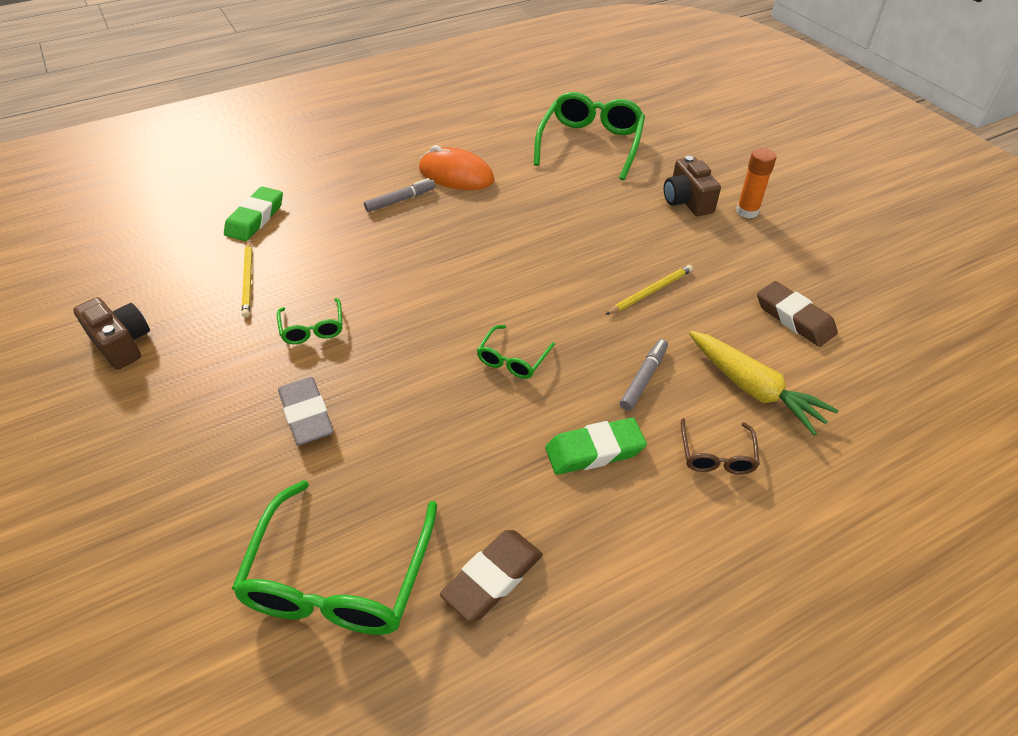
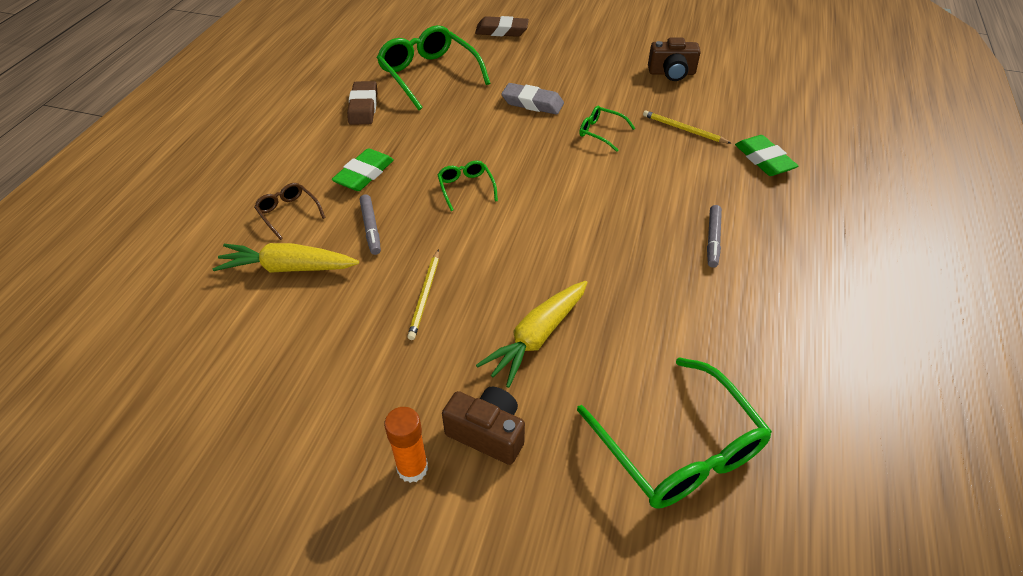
camera: 135 degrees right, 0 degrees up
(456, 175) = (720, 296): orange mouse -> none
(600, 222) = (537, 337): none -> yellow carrot
(794, 318) = (286, 351): brown eraser -> brown eraser (502, 31)

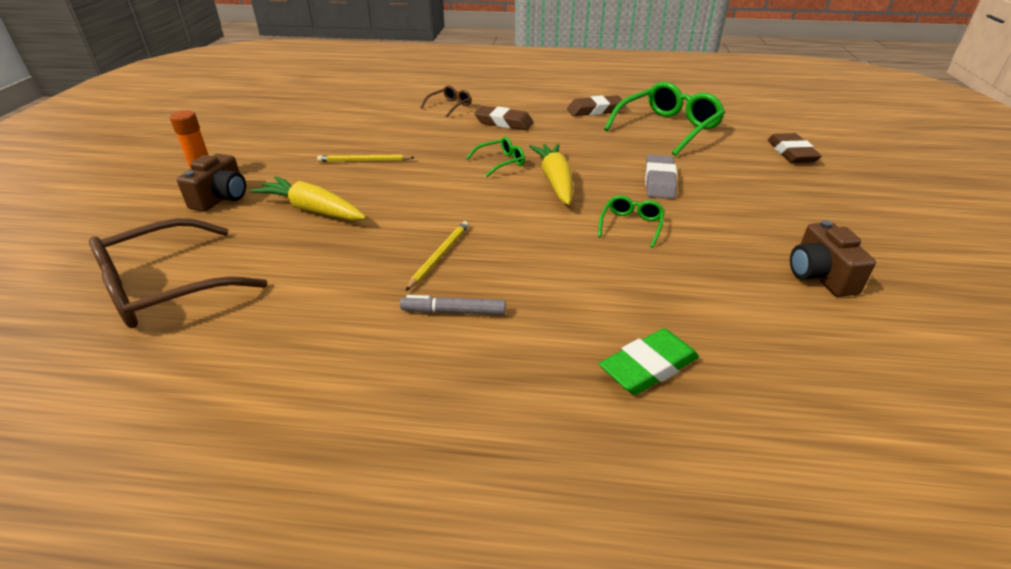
camera: 80 degrees right, 10 degrees down
(288, 268) = (393, 115): yellow carrot -> yellow carrot (555, 181)
(364, 174) = (504, 123): green eraser -> brown eraser
(371, 228) = (439, 133): grey marker -> none
(679, 449) = (165, 288): green glasses -> brown glasses
(683, 129) = (679, 287): yellow pencil -> yellow pencil (439, 256)

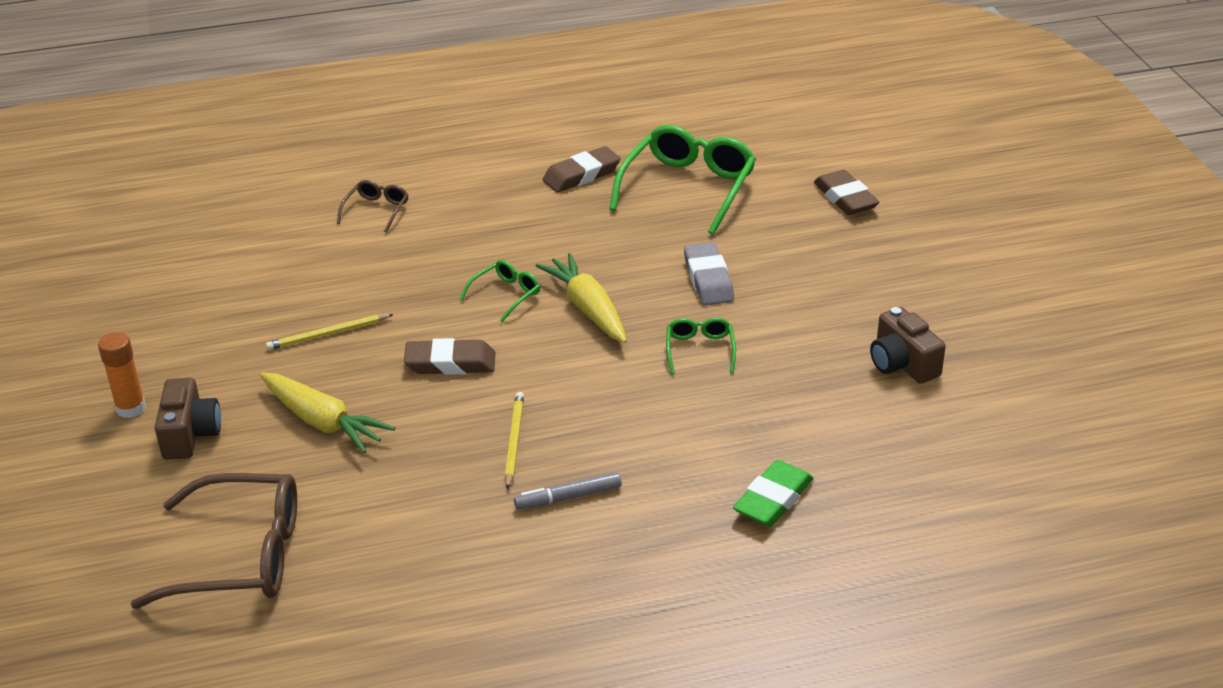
camera: 20 degrees left, 0 degrees up
(165, 288) = (241, 556): brown glasses -> brown glasses turned 120 degrees counterclockwise
(313, 210) = (322, 422): yellow carrot -> yellow carrot turned 150 degrees counterclockwise
(504, 123) = (471, 225): brown eraser -> brown eraser (450, 363)

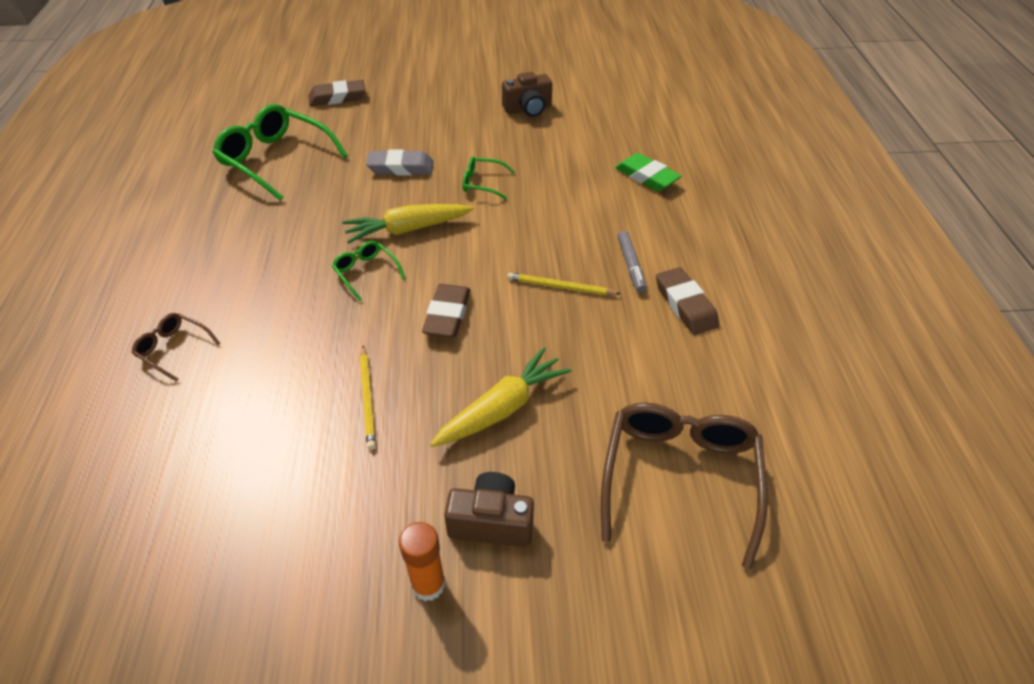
camera: 80 degrees left, 10 degrees up
(581, 175) = (214, 210): brown eraser -> brown eraser (685, 305)

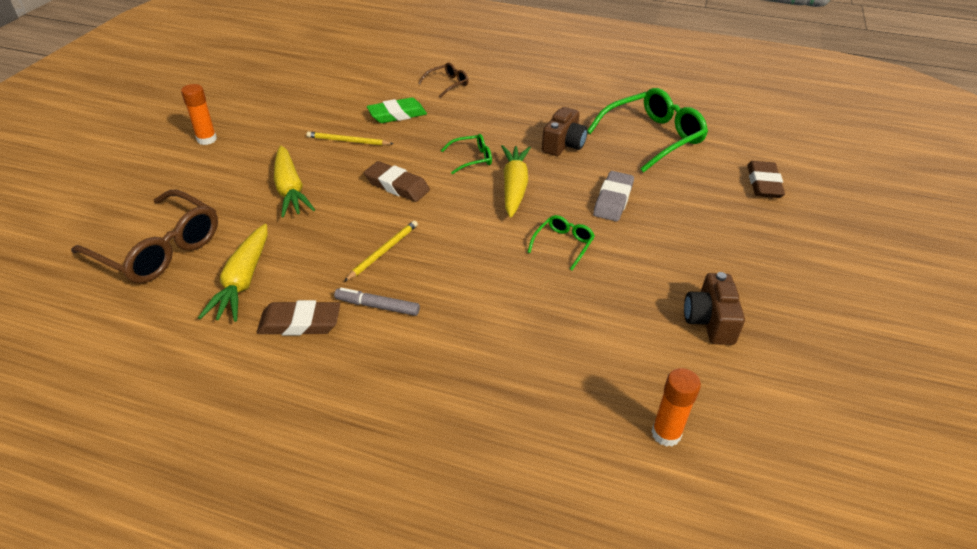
camera: 110 degrees right, 5 degrees down
(491, 522) = (217, 166): brown camera -> brown camera (563, 145)
(638, 115) = (666, 434): none -> orange glue stick
(646, 177) = (515, 380): green eraser -> green eraser (397, 115)
(668, 371) = (243, 281): none -> yellow carrot

